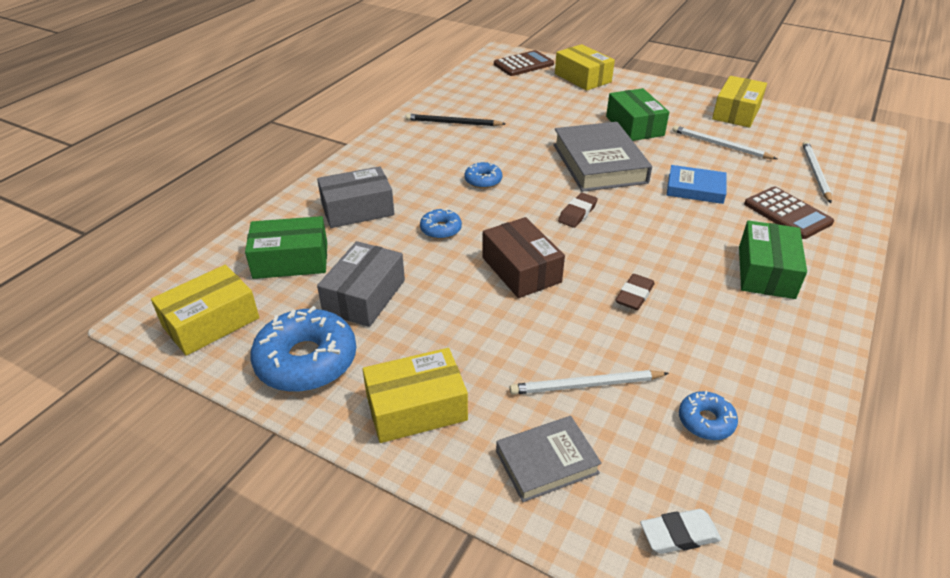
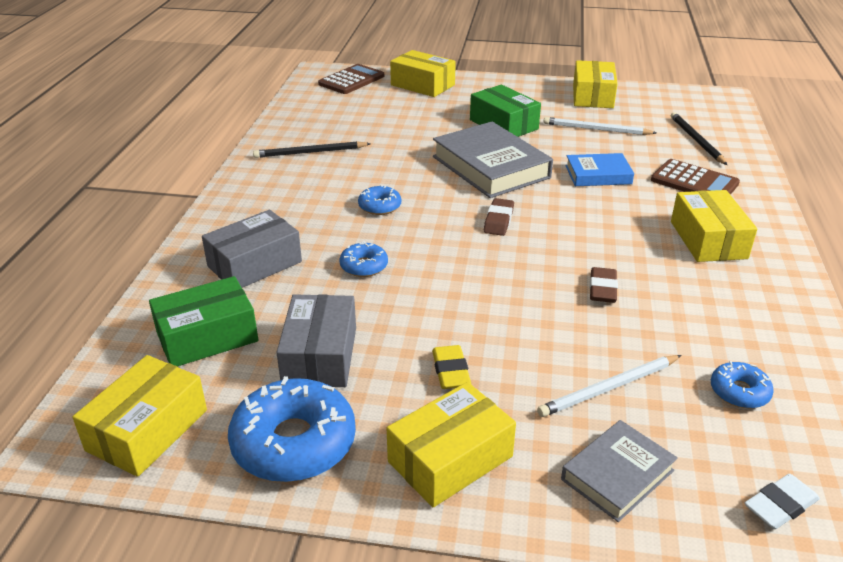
camera: 20 degrees left, 5 degrees down
(459, 335) = (450, 371): none -> yellow eraser
(521, 270) = (475, 289): brown box -> none
(766, 272) = (708, 240): green box -> yellow box
(815, 173) = (696, 140): white pencil -> black pencil

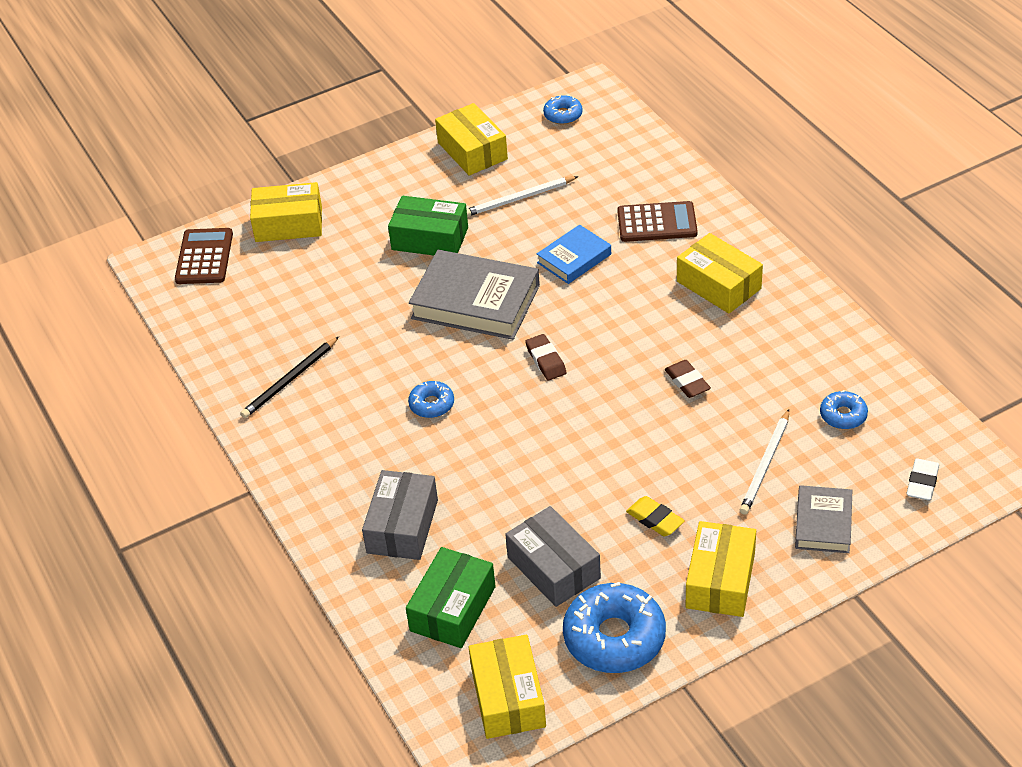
camera: 35 degrees left, 10 degrees up
(364, 266) = (491, 472): blue donut -> blue donut (563, 115)
(696, 140) = (616, 166): black pencil -> none

